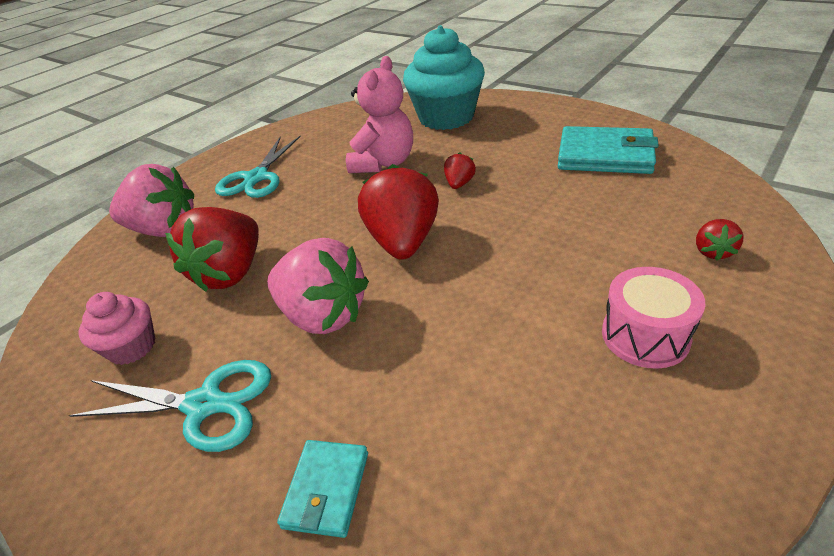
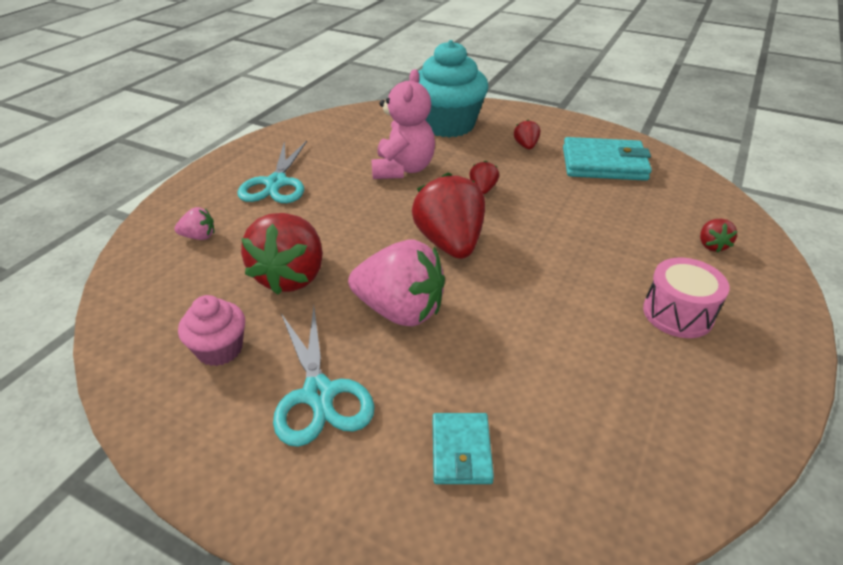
camera: 15 degrees left, 0 degrees up
(165, 230) = (199, 237): pink strawberry -> pink strawberry, size x0.46
(204, 404) = (319, 394): turquoise scissors -> turquoise scissors turned 75 degrees clockwise
(522, 137) = (526, 146): none -> red strawberry

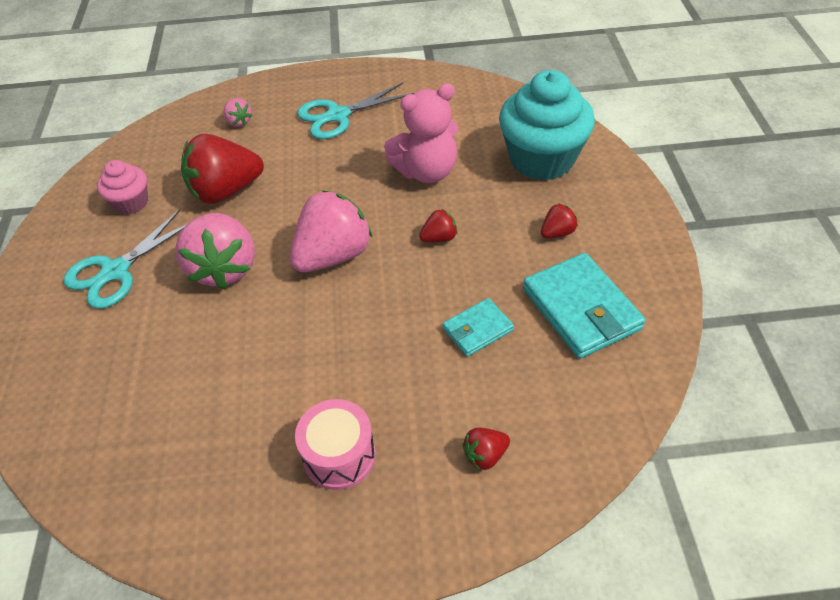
camera: 60 degrees right, 10 degrees up
(450, 243) = (333, 255): red strawberry -> pink strawberry
(461, 451) = (99, 368): turquoise wallet -> turquoise wallet (477, 329)

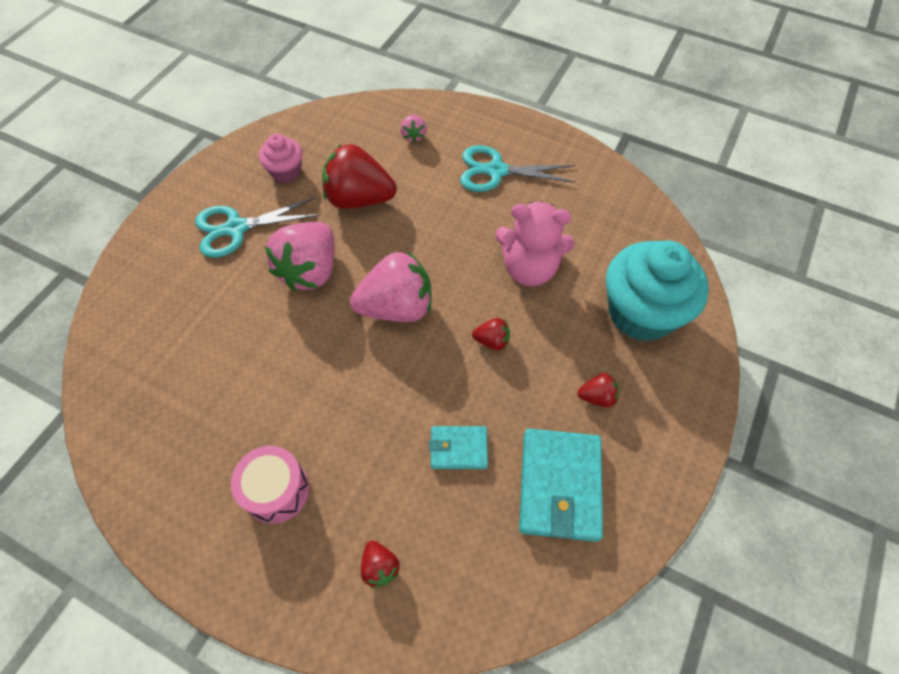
camera: 30 degrees right, 10 degrees up
(485, 455) = (380, 567): red strawberry -> red strawberry turned 120 degrees counterclockwise

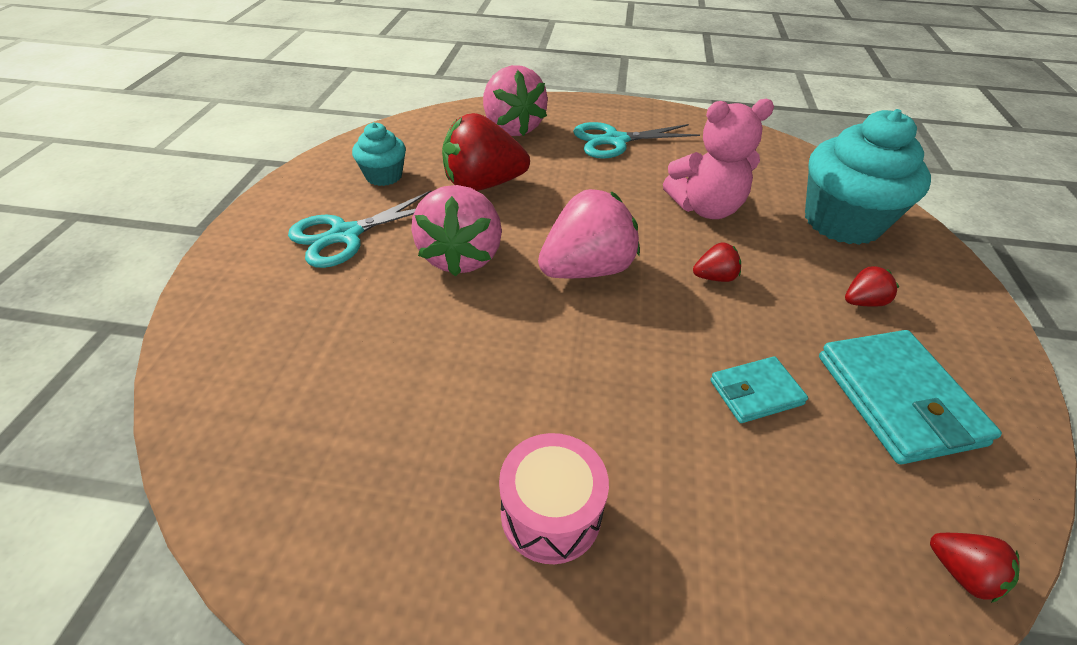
camera: 20 degrees left, 15 degrees down
(286, 172) = (384, 176): pink cupcake -> turquoise cupcake
(380, 567) = (757, 570): red strawberry -> red strawberry (961, 573)
(414, 136) = (512, 128): pink strawberry -> pink strawberry, size x2.19

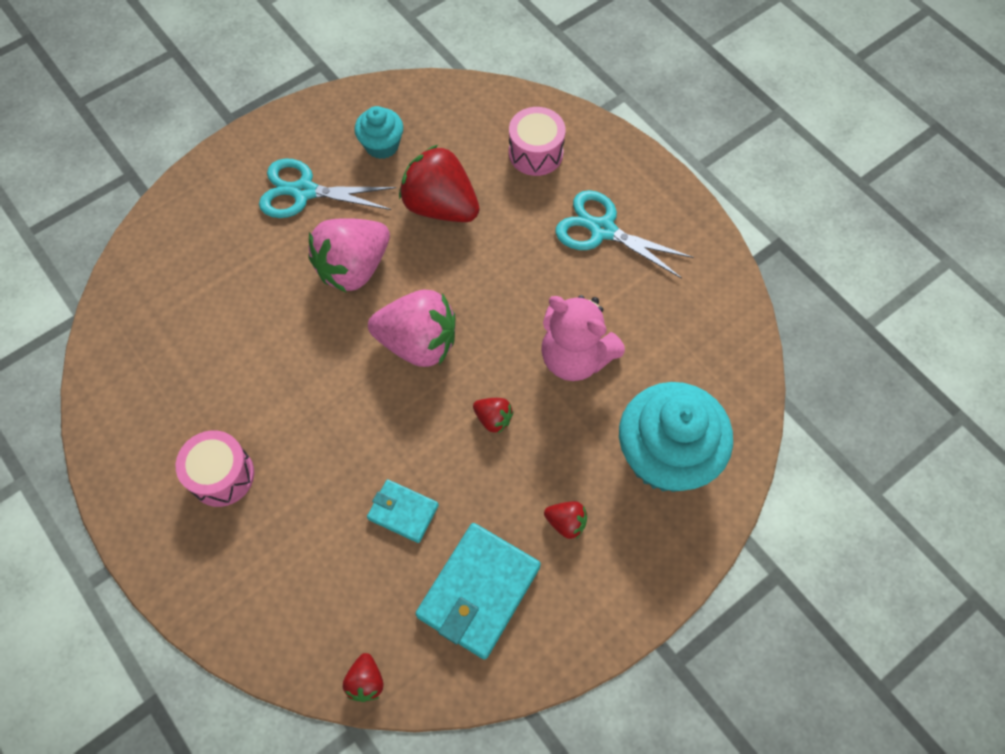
camera: 45 degrees right, 20 degrees up
(512, 128) = (535, 153): pink strawberry -> pink drum

